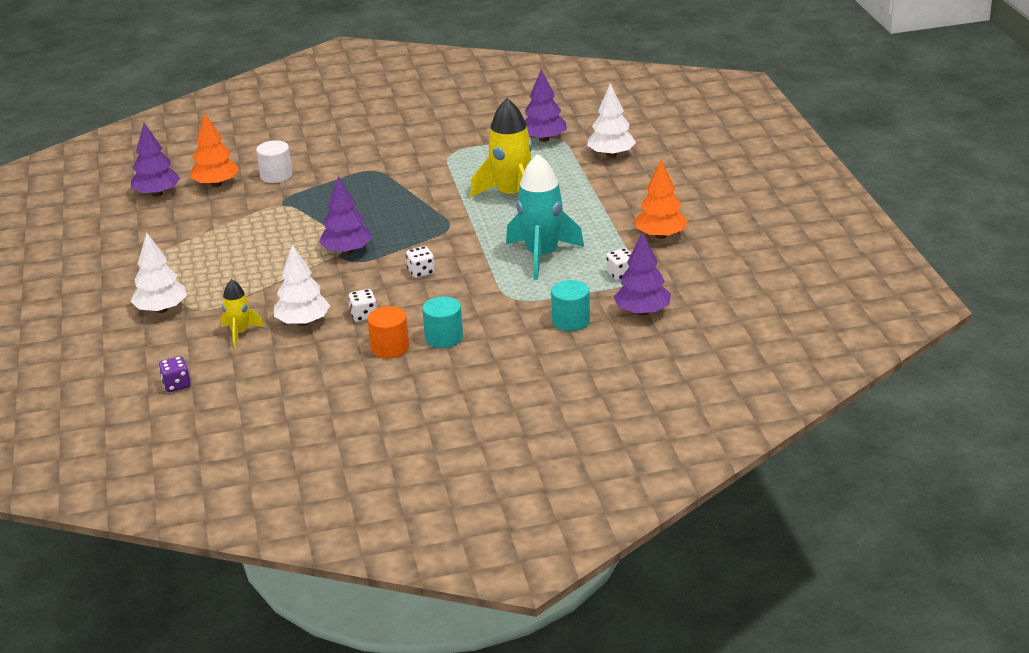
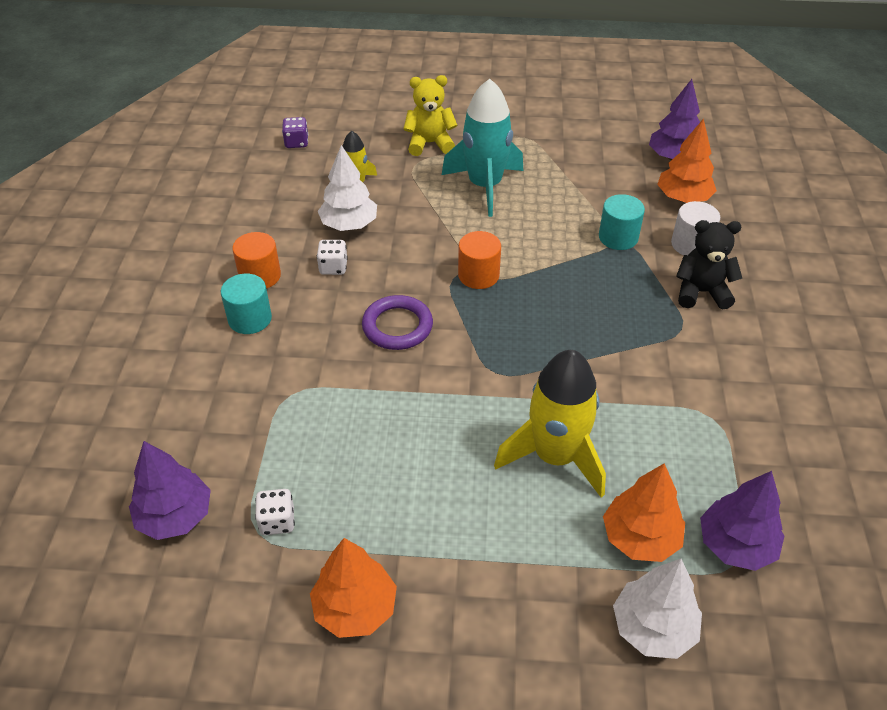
camera: 105 degrees right, 15 degrees up
(161, 309) = (430, 143): white tree -> yellow teddy bear
(331, 167) = (701, 292): none -> black teddy bear
(347, 251) = (478, 275): purple tree -> orange cylinder
(421, 272) = (397, 326): white dice -> purple ring
(542, 256) = (374, 448): turquoise rocket -> turquoise rocket (485, 186)
(556, 164) = (640, 538): none -> orange tree
(571, 321) = (206, 436): turquoise cylinder -> turquoise cylinder (618, 237)

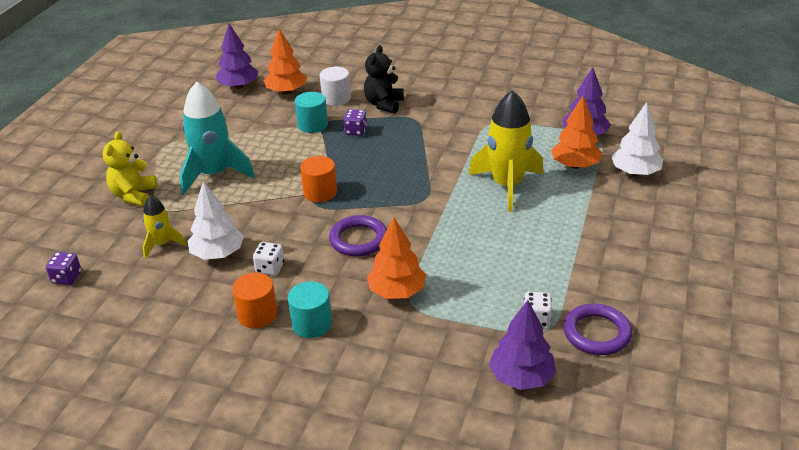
camera: 75 degrees left, 10 degrees down
(257, 592) = (596, 333): none -> purple ring
(355, 608) = (613, 286): orange tree -> orange tree (397, 291)
(622, 278) = (355, 131): none -> purple dice

